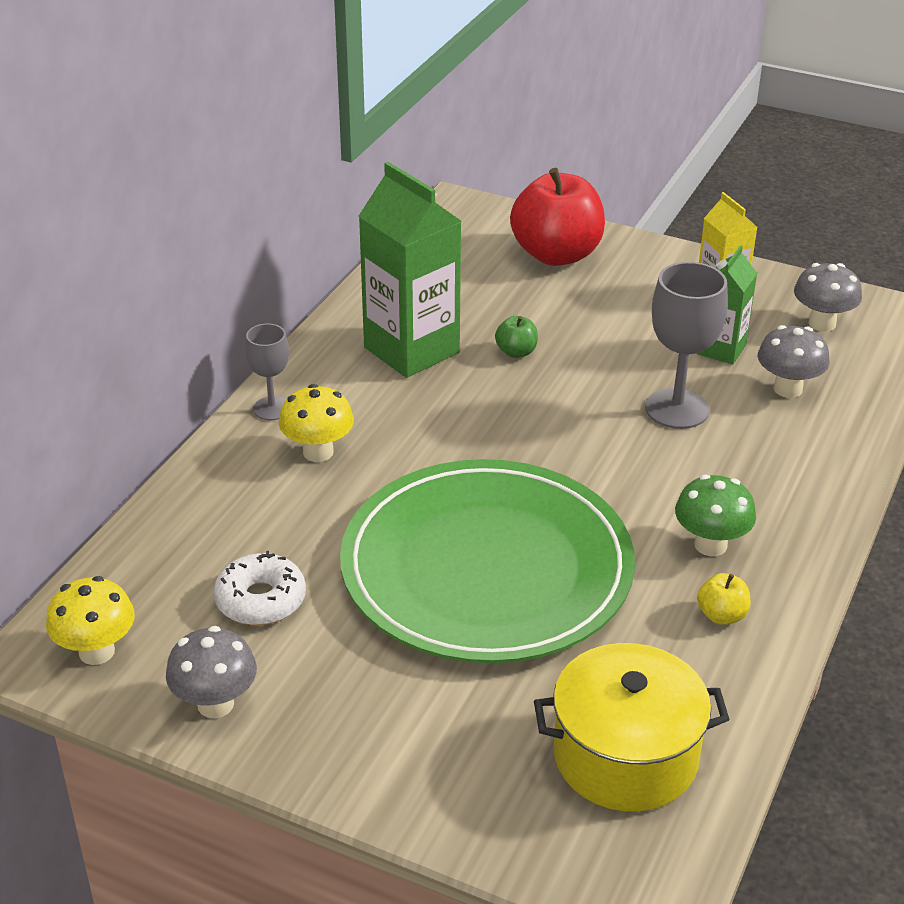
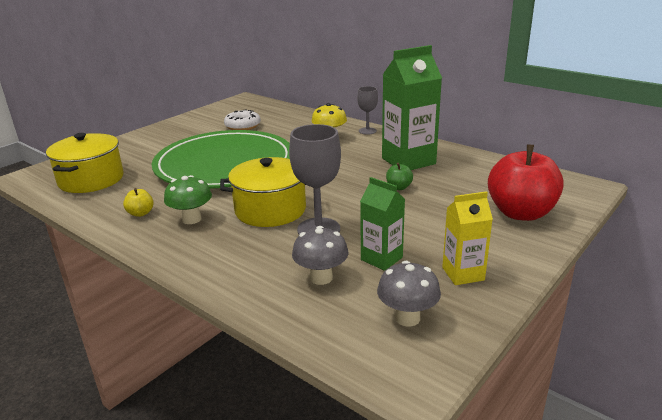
camera: 105 degrees right, 10 degrees down
(96, 652) = (238, 105): yellow mushroom -> none
(215, 704) = (197, 119): grey mushroom -> none
(642, 466) = (270, 210): none -> yellow pot

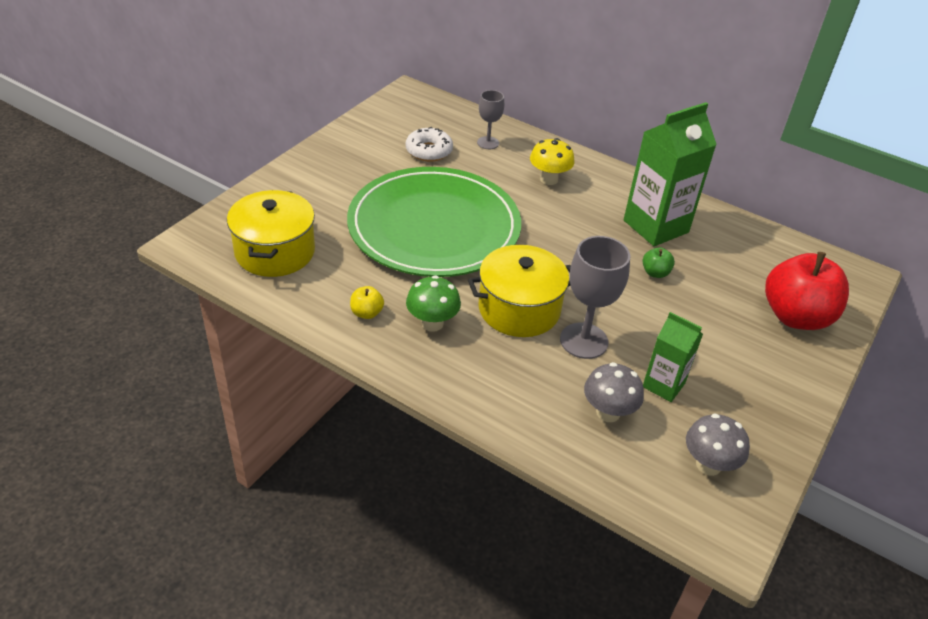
camera: 10 degrees left, 15 degrees up
(367, 131) = (592, 167): grey goblet -> grey goblet (488, 143)
(463, 274) = (751, 406): yellow carton -> none

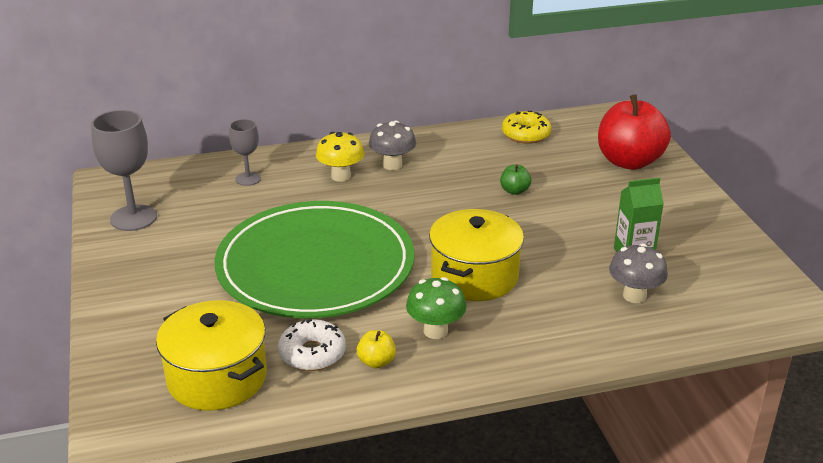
camera: 45 degrees left, 10 degrees down
(429, 151) = (210, 214): white donut -> white donut (312, 353)
(584, 341) = (547, 264): grey goblet -> grey goblet (133, 218)
(655, 226) = (465, 161): green carton -> none
(708, 465) = (729, 280): grey mushroom -> grey mushroom (392, 165)
(742, 238) = (526, 134): none -> yellow donut

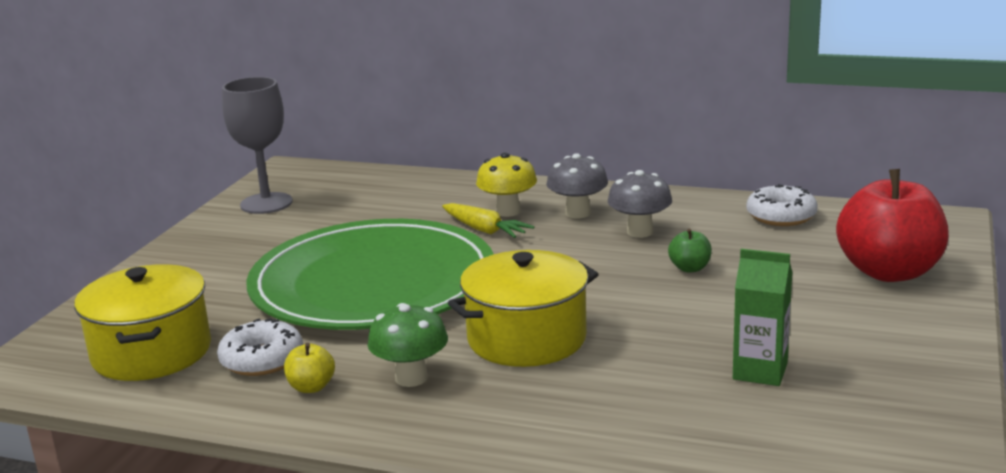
camera: 35 degrees right, 10 degrees down
(248, 179) = (412, 194): grey goblet -> none
(342, 197) = (484, 230): none -> yellow carrot
(526, 134) = (781, 216): yellow donut -> white donut
(634, 296) = (701, 415): grey mushroom -> grey mushroom (640, 232)

